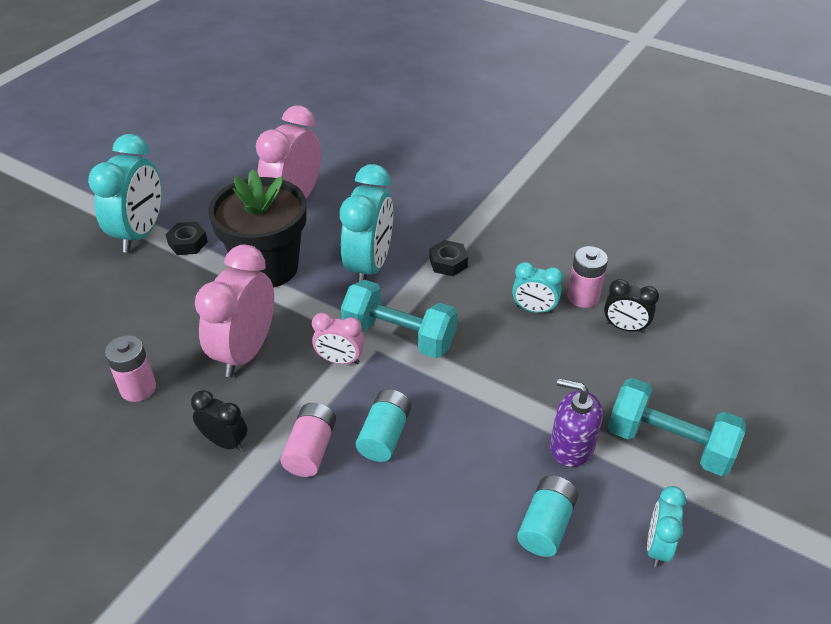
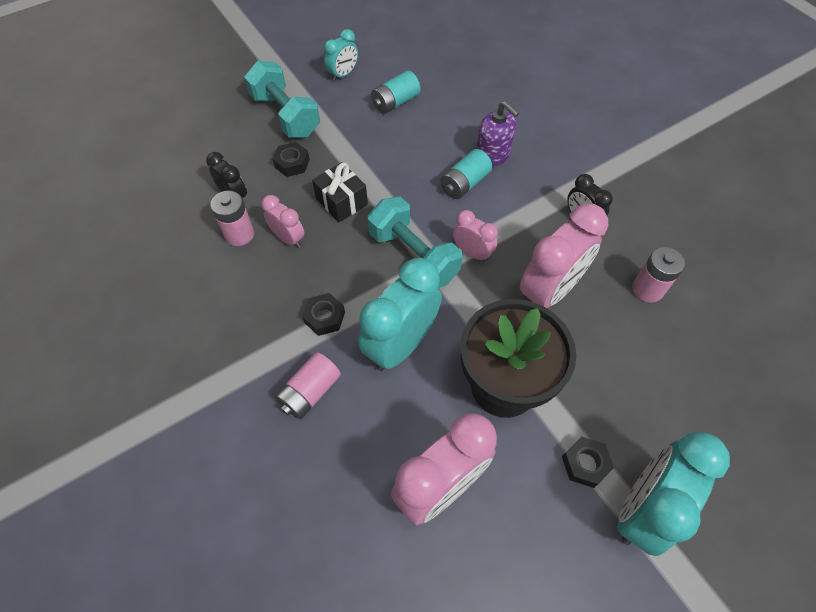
camera: 155 degrees left, 15 degrees up
(311, 449) = (520, 192): pink battery -> pink battery (310, 392)
(511, 362) = (342, 201): none -> black gift
(534, 309) = (288, 238): turquoise clock -> pink clock
(571, 446) = (346, 134): purple soap dispenser -> purple soap dispenser (493, 155)
(601, 384) = (292, 163): none -> black nut

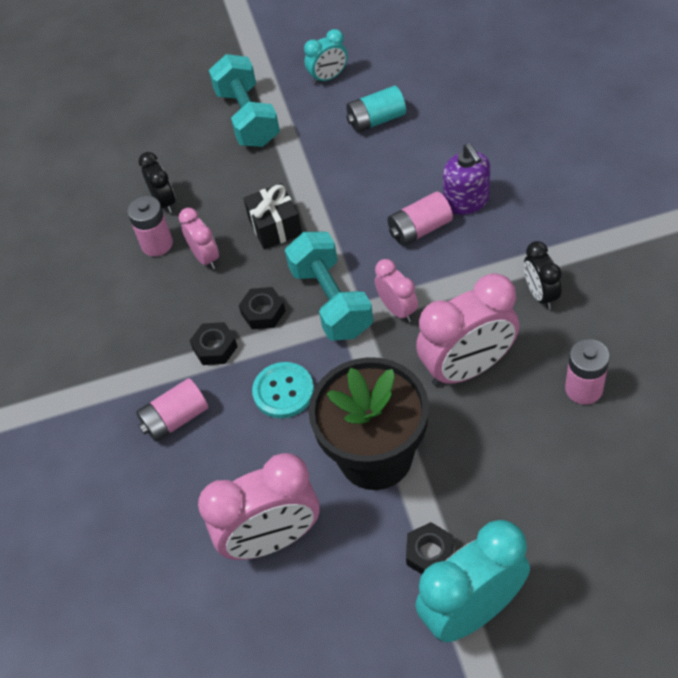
camera: 25 degrees right, 5 degrees down
(292, 163) = (236, 175): black nut -> black nut (263, 312)
(401, 344) = (283, 391): turquoise clock -> turquoise button
(464, 183) = (420, 229): turquoise battery -> pink battery

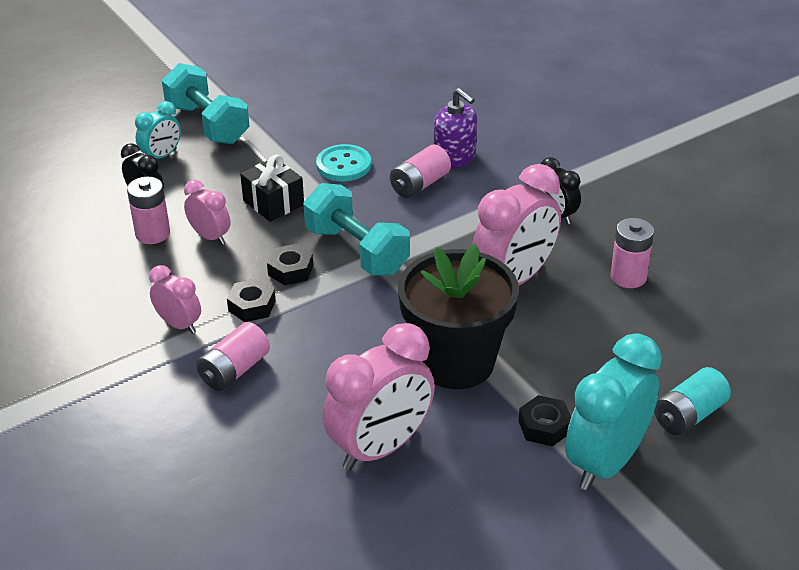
camera: 25 degrees left, 15 degrees down
(283, 391) = (339, 328): turquoise button -> turquoise button (343, 165)
(328, 77) = (277, 84): turquoise clock -> turquoise clock (161, 156)
(376, 120) = (340, 110): turquoise battery -> turquoise battery (689, 415)
(397, 309) = (426, 247): pink clock -> pink clock (179, 325)

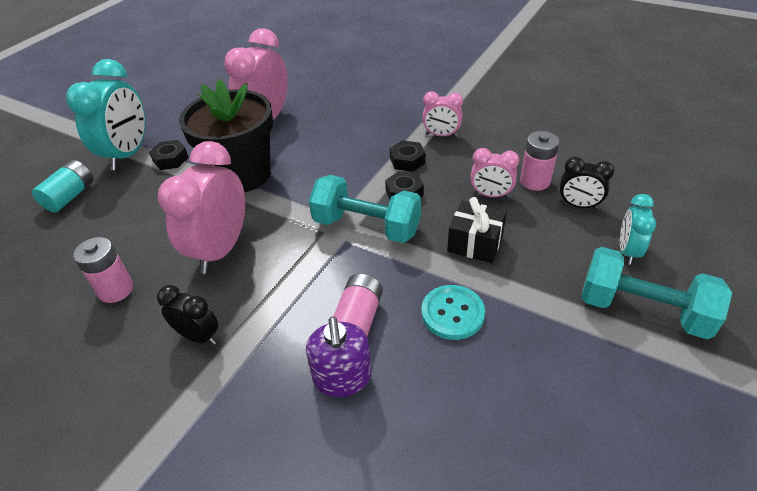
camera: 155 degrees right, 5 degrees up
(234, 370) = (381, 125): pink battery -> none
(454, 157) = (342, 377): purple soap dispenser -> purple soap dispenser turned 120 degrees counterclockwise

